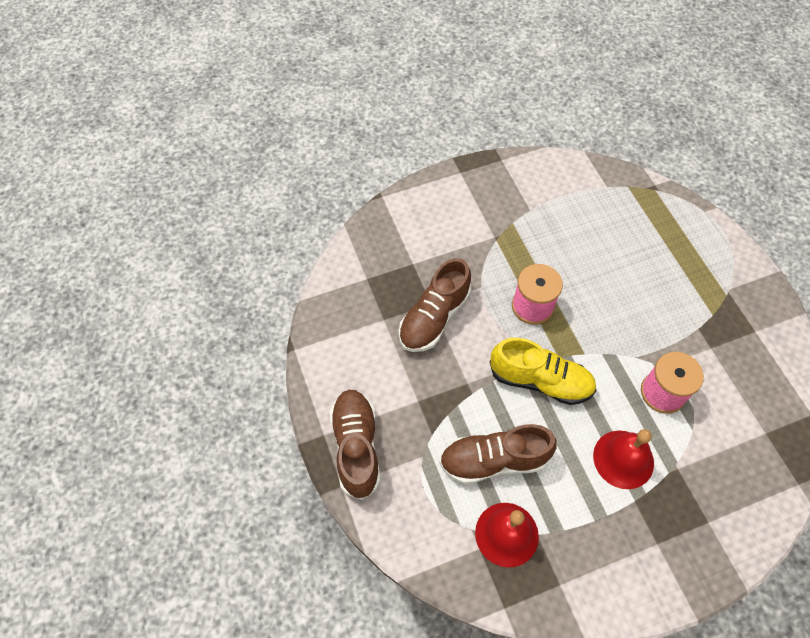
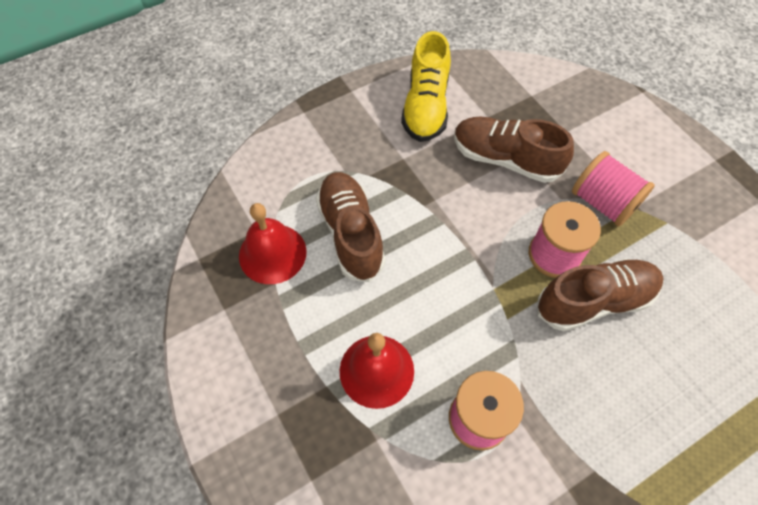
camera: 80 degrees right, 0 degrees up
(356, 447) = (344, 116): brown shoe -> brown shoe (594, 301)
(489, 259) = (603, 202): none -> pink spool
(540, 381) = (457, 271): yellow shoe -> yellow shoe (426, 106)

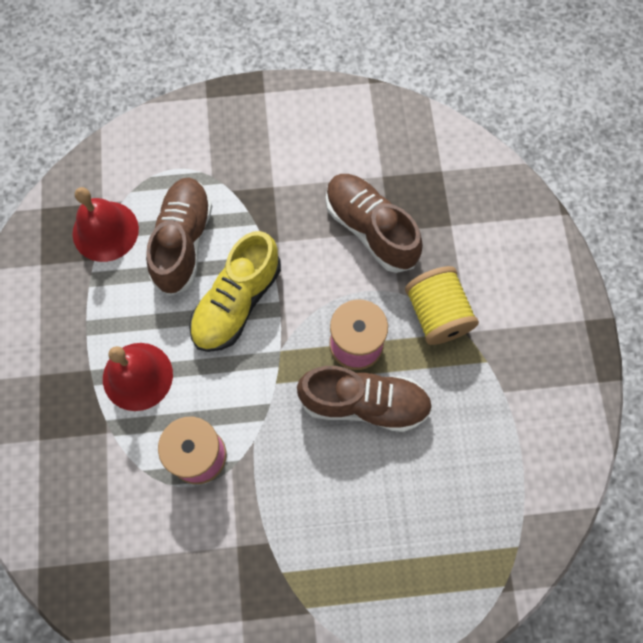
camera: 25 degrees right, 10 degrees up
(426, 106) = (327, 140): yellow shoe -> yellow shoe (237, 302)
(603, 202) = (437, 314): pink spool -> yellow spool

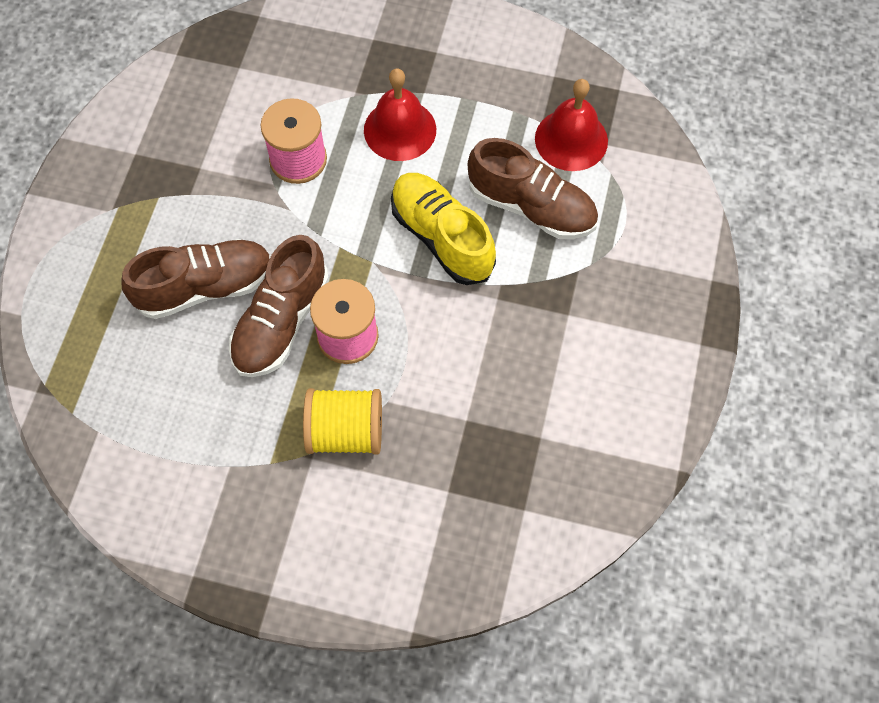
camera: 110 degrees right, 5 degrees down
(370, 229) = (476, 399): brown shoe -> brown shoe (205, 287)

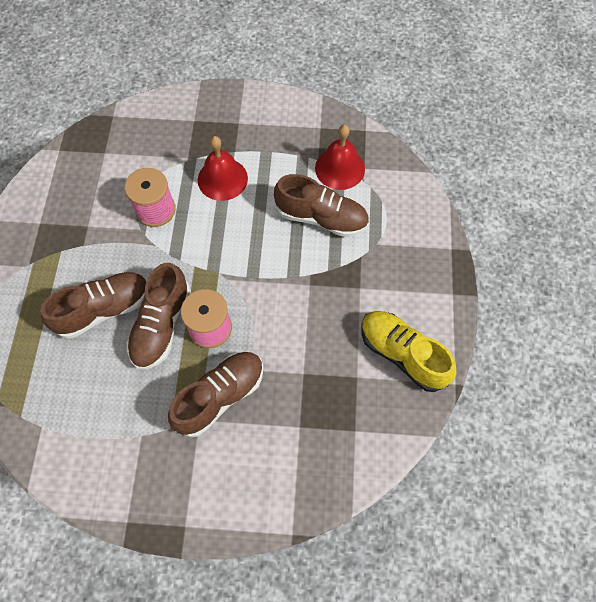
camera: 10 degrees left, 0 degrees up
(346, 431) = (220, 396): yellow spool -> brown shoe
(442, 237) = (264, 248): yellow shoe -> yellow shoe (402, 354)

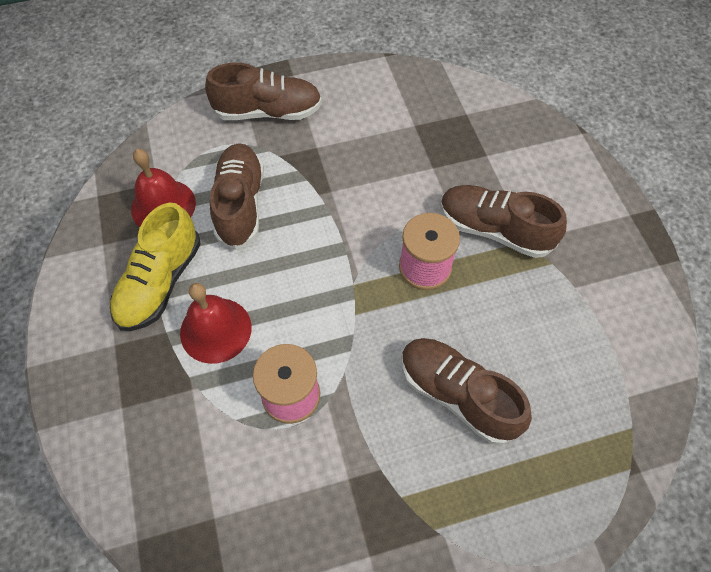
camera: 110 degrees left, 5 degrees down
(162, 325) = (446, 318): brown shoe -> brown shoe (268, 112)
(402, 354) = (374, 97): yellow shoe -> yellow shoe (160, 282)

